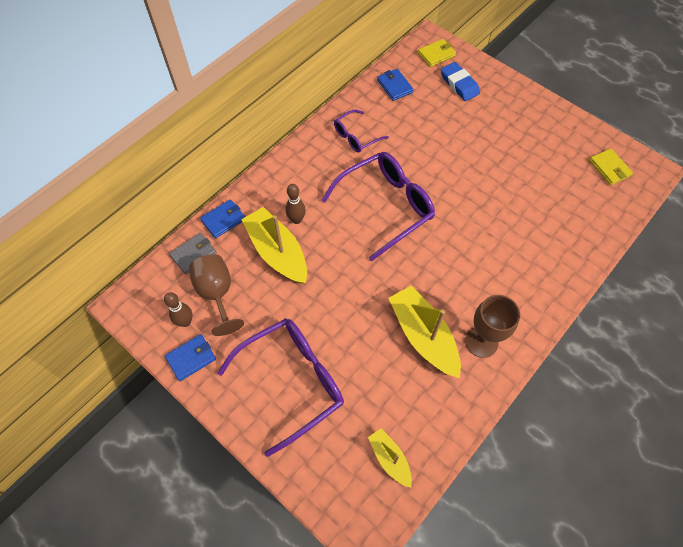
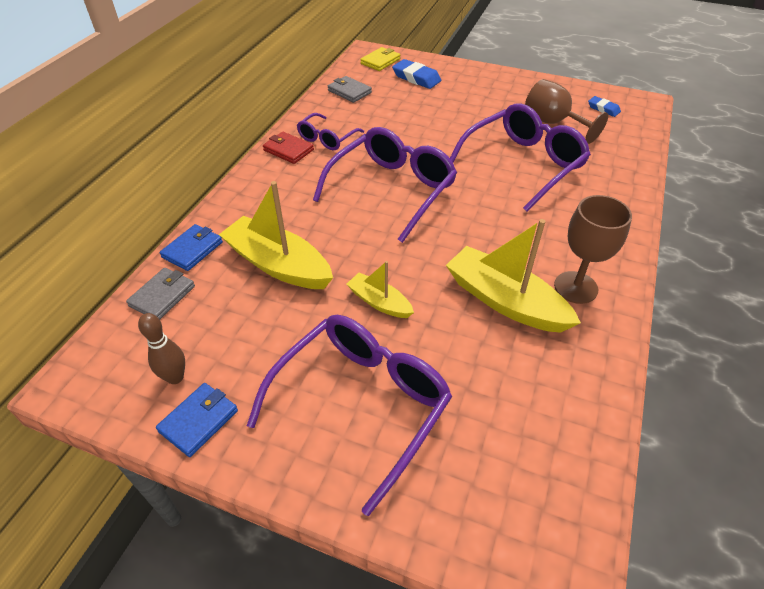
camera: 20 degrees left, 15 degrees down
(217, 293) = (211, 331): brown goblet -> brown goblet (553, 123)
(296, 220) = (289, 227): brown bowling pin -> none
(321, 141) = (288, 150): none -> red wallet
(389, 458) = (542, 456): yellow boat -> yellow boat (379, 302)
(394, 86) = (349, 91): blue wallet -> grey wallet
(503, 211) = (523, 164): none -> purple glasses
(609, 168) = (603, 109): yellow wallet -> blue eraser

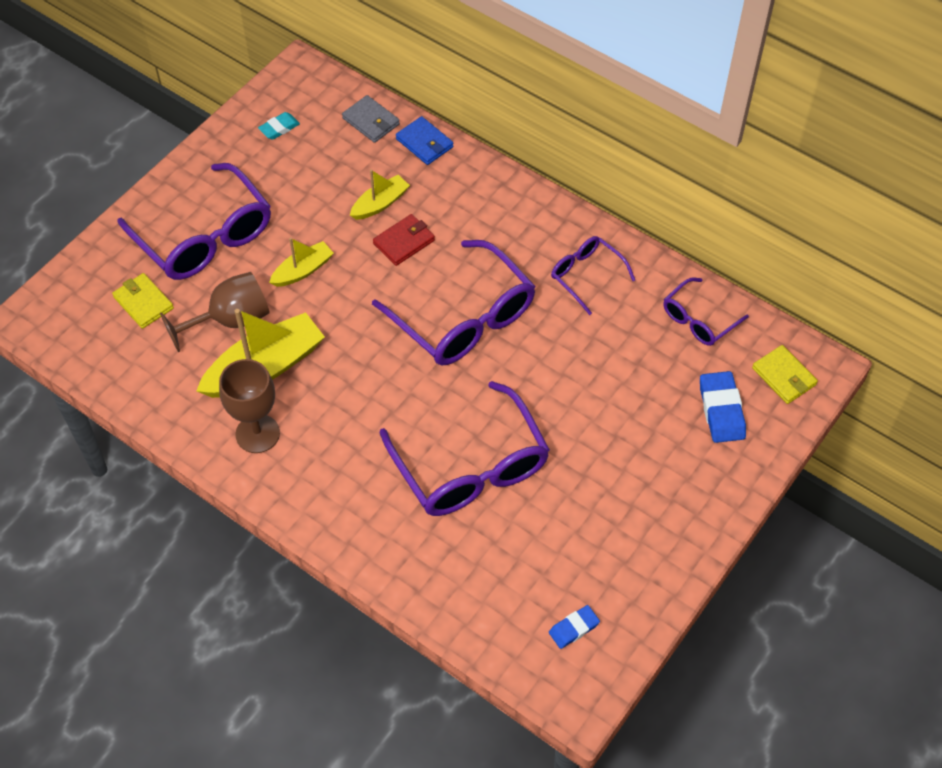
camera: 105 degrees right, 10 degrees up
(175, 377) = (279, 128): brown bowling pin -> turquoise eraser
(199, 421) = (234, 140): blue wallet -> none
(278, 264) = (380, 203): yellow boat -> yellow boat, size x0.55
(288, 150) = (571, 235): red wallet -> red wallet (404, 242)
(349, 91) = (698, 320): grey wallet -> purple glasses
(416, 78) = (721, 410): blue eraser -> blue eraser turned 60 degrees counterclockwise
(479, 437) = (143, 303): none -> yellow wallet
(553, 123) = (554, 542): brown goblet -> brown goblet (230, 320)

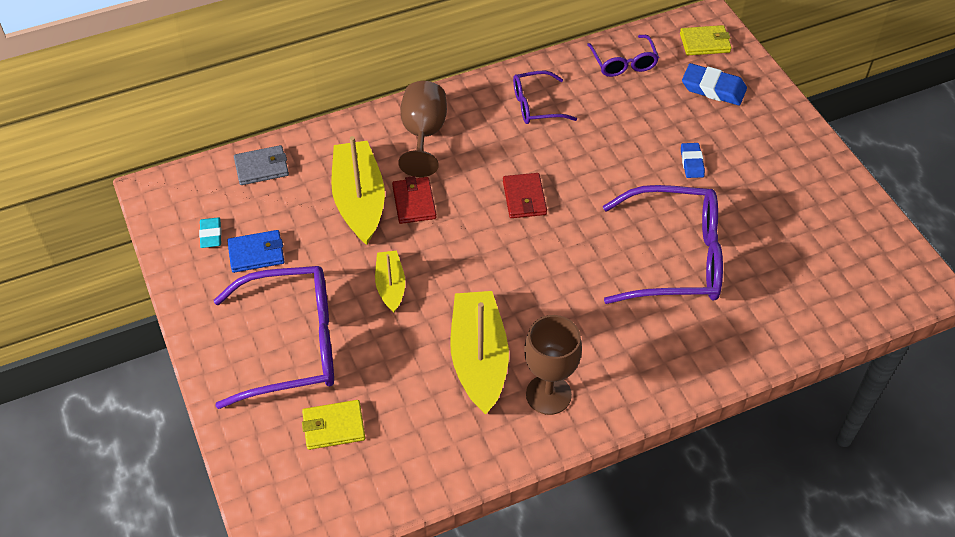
camera: 60 degrees left, 5 degrees down
(230, 320) = (406, 363): brown goblet -> brown goblet (423, 134)
(380, 203) = (359, 200): yellow boat -> yellow boat, size x1.83
(424, 143) = (317, 143): blue wallet -> blue wallet (256, 253)
(464, 318) = (524, 198): purple glasses -> red wallet
(574, 628) = (861, 260): blue eraser -> blue eraser (692, 162)

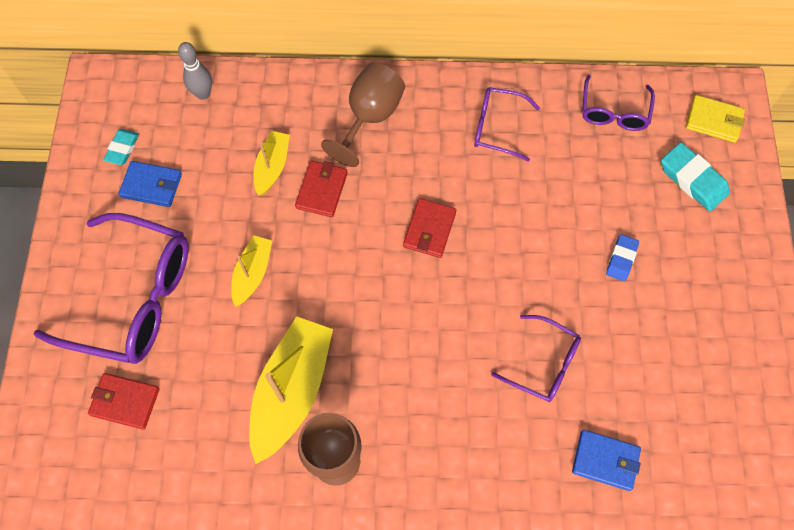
camera: 25 degrees right, 15 degrees up
(261, 167) = (203, 94): grey wallet -> grey bowling pin
(334, 427) = (125, 402): yellow wallet -> red wallet
(359, 200) = (272, 167): yellow boat -> yellow boat, size x0.55
(676, 258) = (544, 364): purple glasses -> purple glasses, size x0.53
(713, 88) = (693, 179): blue eraser -> turquoise eraser
(764, 306) = (605, 460): none -> blue wallet

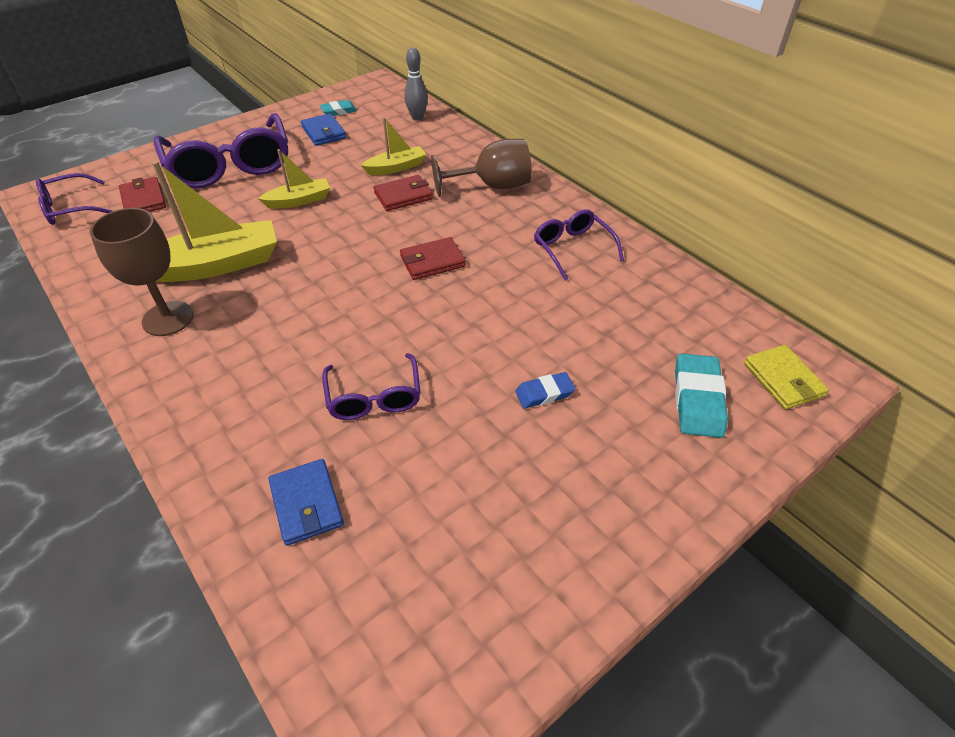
camera: 50 degrees right, 20 degrees down
(614, 112) = (686, 306): purple glasses -> purple glasses (70, 208)

